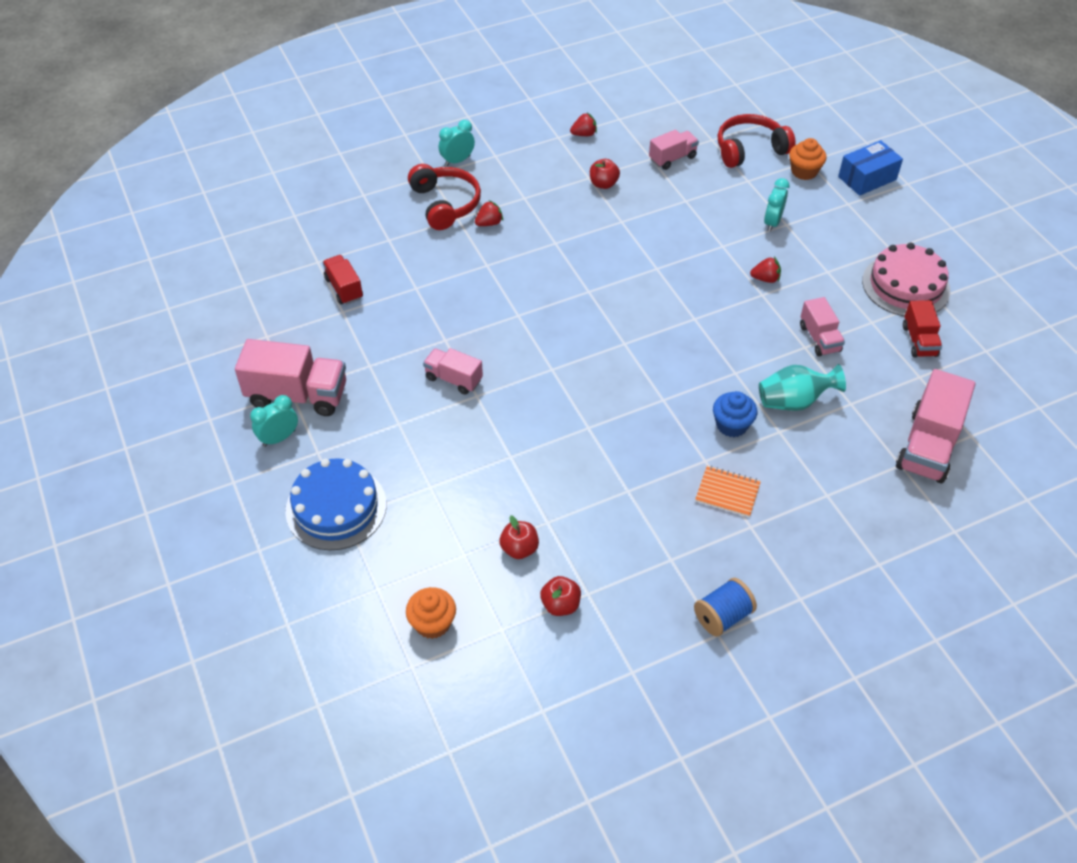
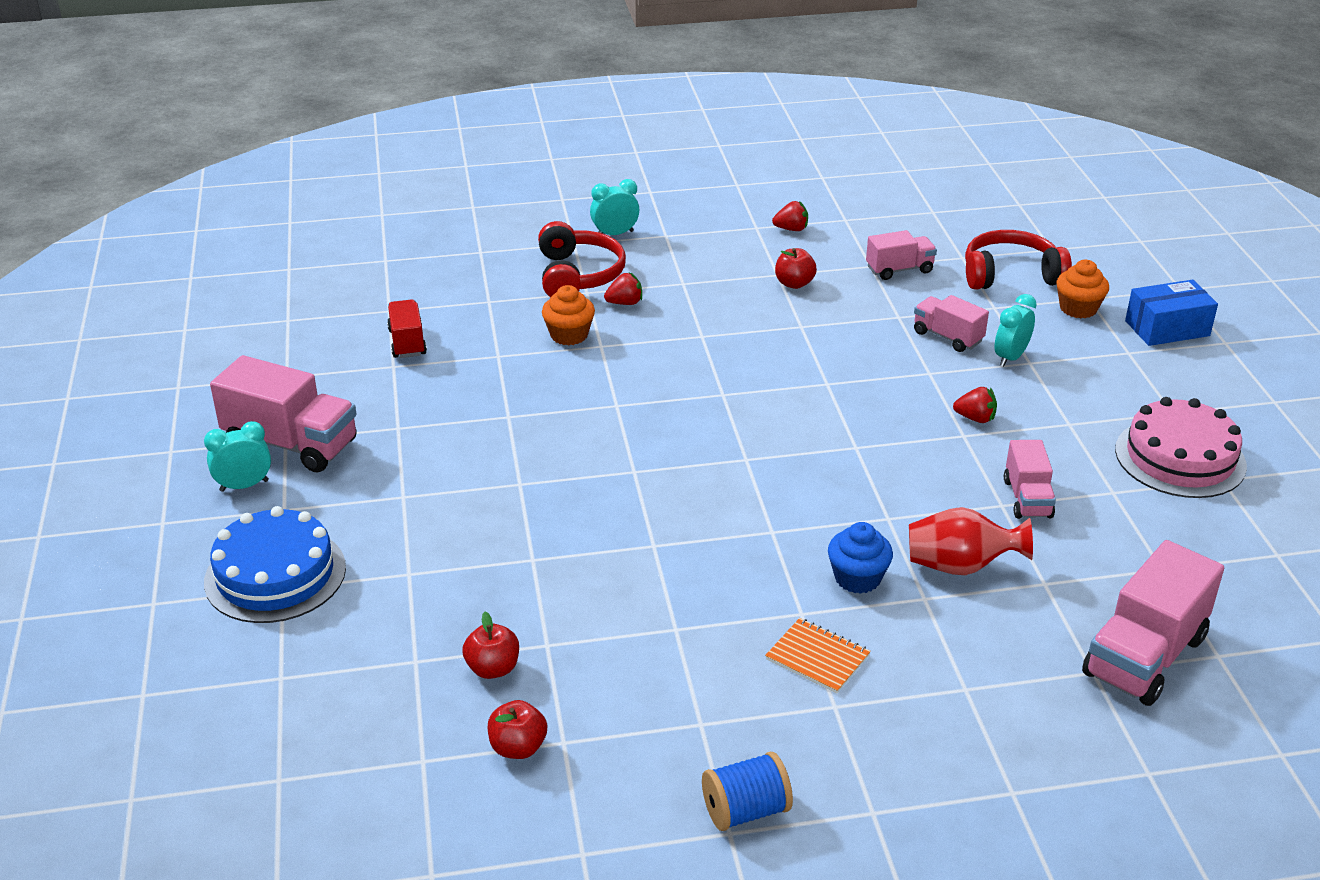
camera: 15 degrees right, 15 degrees down
(432, 623) = (332, 733): orange cupcake -> orange cupcake (569, 335)
(453, 379) = (498, 460): pink truck -> pink truck (947, 337)
(794, 401) = (960, 566): turquoise vase -> red vase
(919, 341) = (1177, 526): red truck -> none

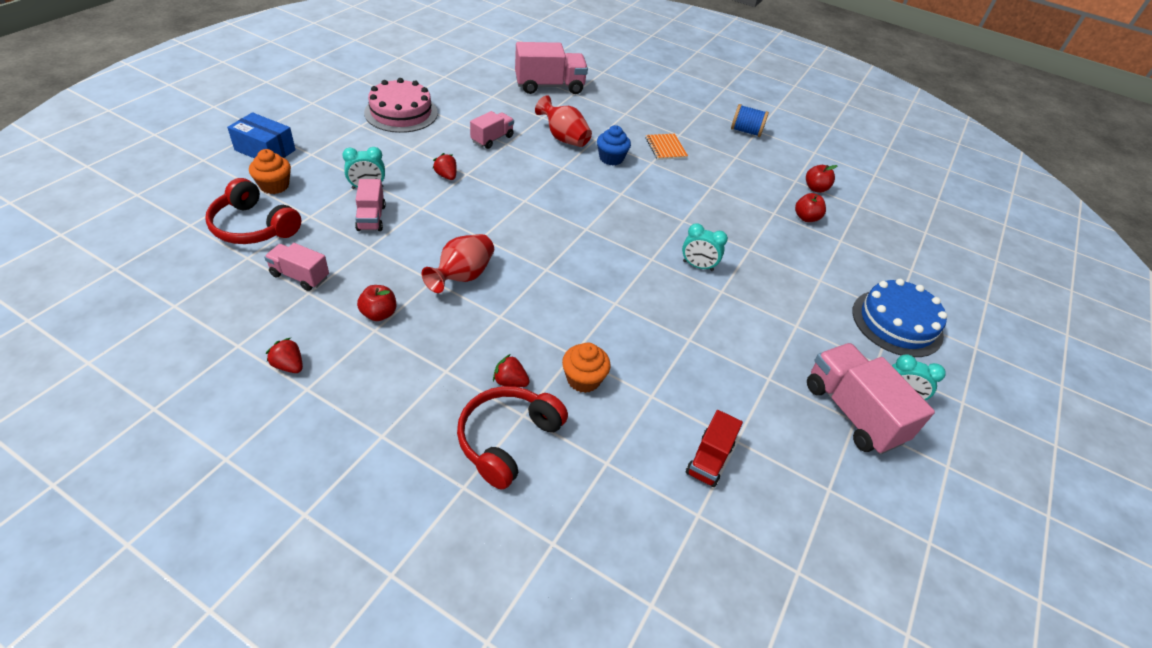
camera: 145 degrees left, 10 degrees up
(615, 234) = (416, 471): turquoise clock -> turquoise clock (698, 266)
(783, 343) = (462, 276): none -> red vase

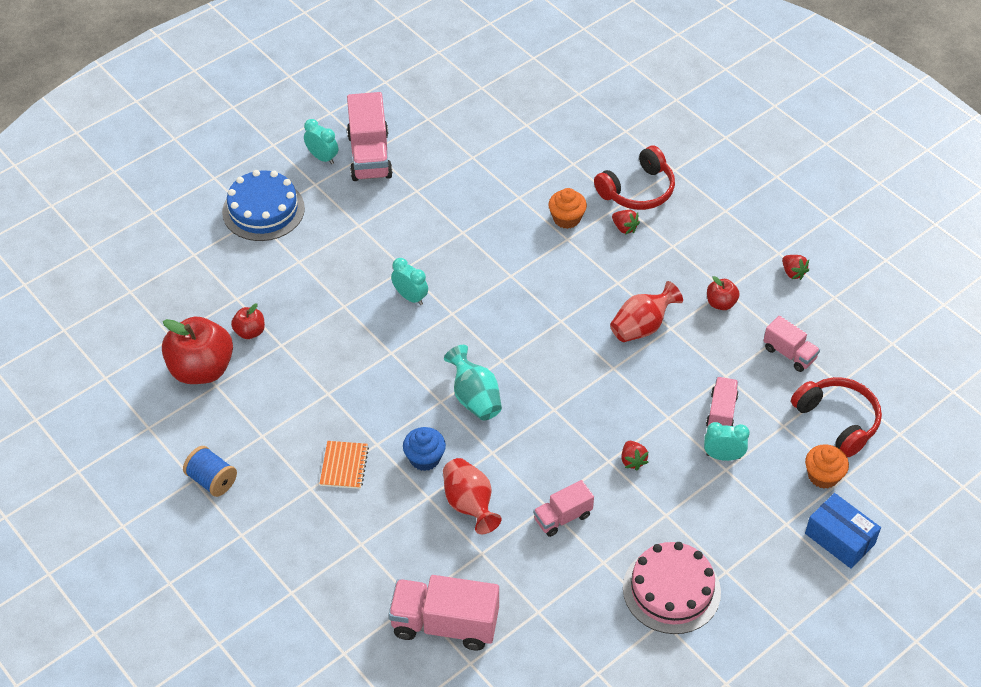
camera: 155 degrees left, 5 degrees up
(594, 199) = (475, 398): none -> turquoise vase
(709, 459) = (500, 150): red truck -> none
(815, 188) = (201, 369): red apple -> red apple, size x2.07

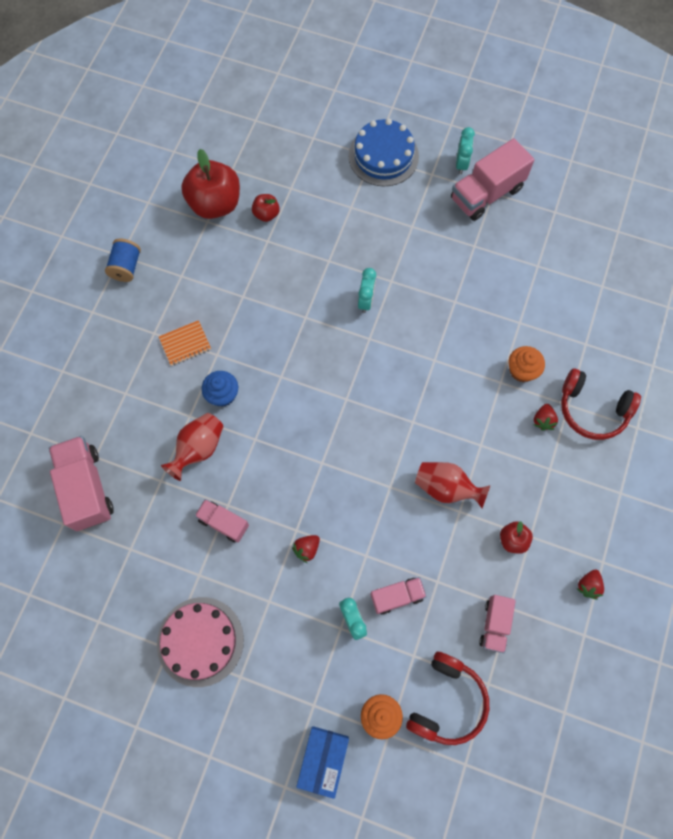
camera: 60 degrees right, 20 degrees up
(475, 398) = (298, 399): turquoise vase -> none

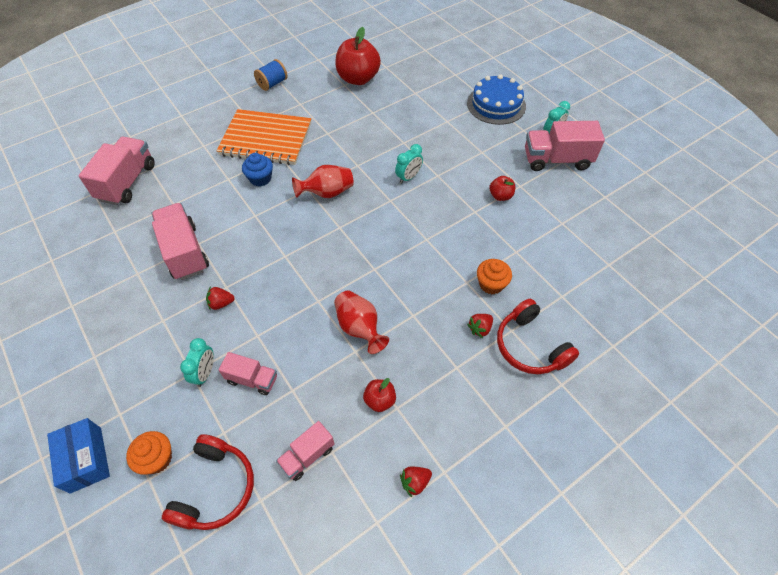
camera: 35 degrees right, 15 degrees down
(185, 344) = (266, 139): orange notebook -> orange notebook, size x2.26
(198, 449) = (214, 200): red vase -> red vase (327, 193)
(200, 641) = (94, 315): pink cake -> none
(223, 523) = (185, 252): pink truck -> pink truck, size x1.74
(266, 214) = (385, 98): red apple -> red apple (500, 196)
(323, 759) = (86, 459): blue box -> blue box turned 75 degrees counterclockwise
(447, 701) = (215, 488): red headphones -> red headphones turned 45 degrees counterclockwise

